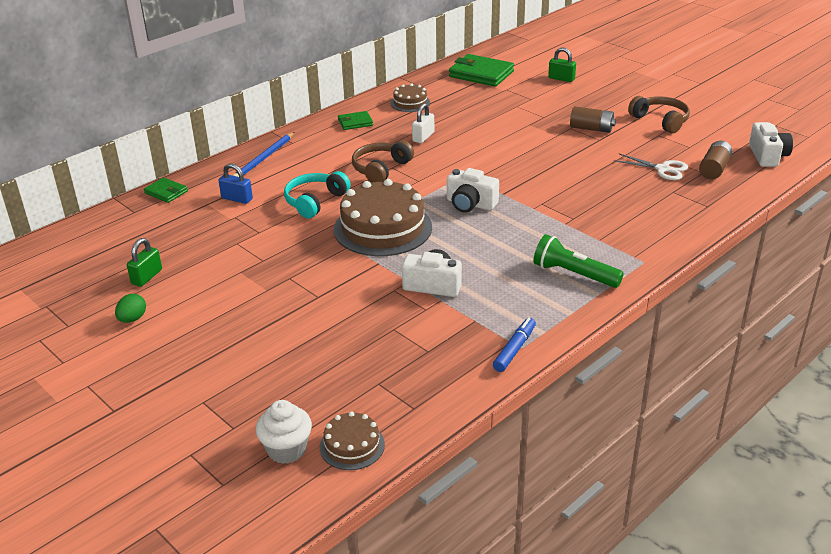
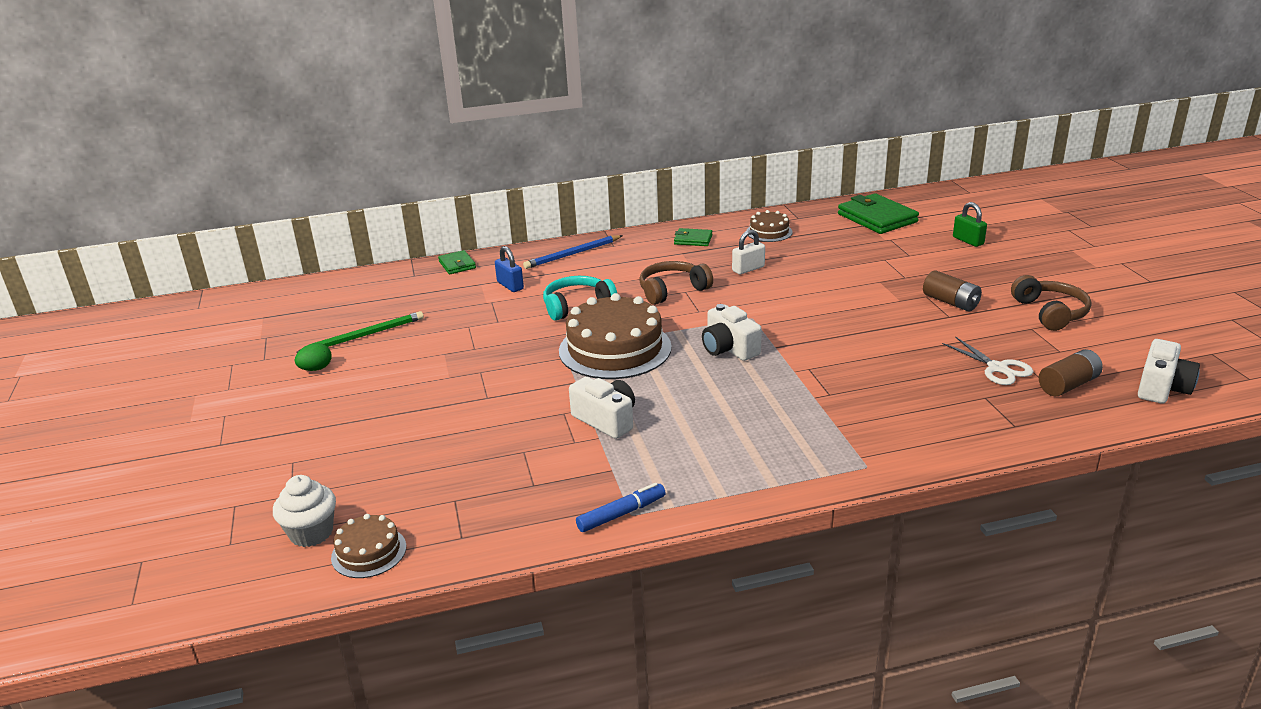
camera: 30 degrees right, 5 degrees down
(147, 277) = (365, 335): green padlock -> green pencil
(574, 274) = (768, 455): green flashlight -> none

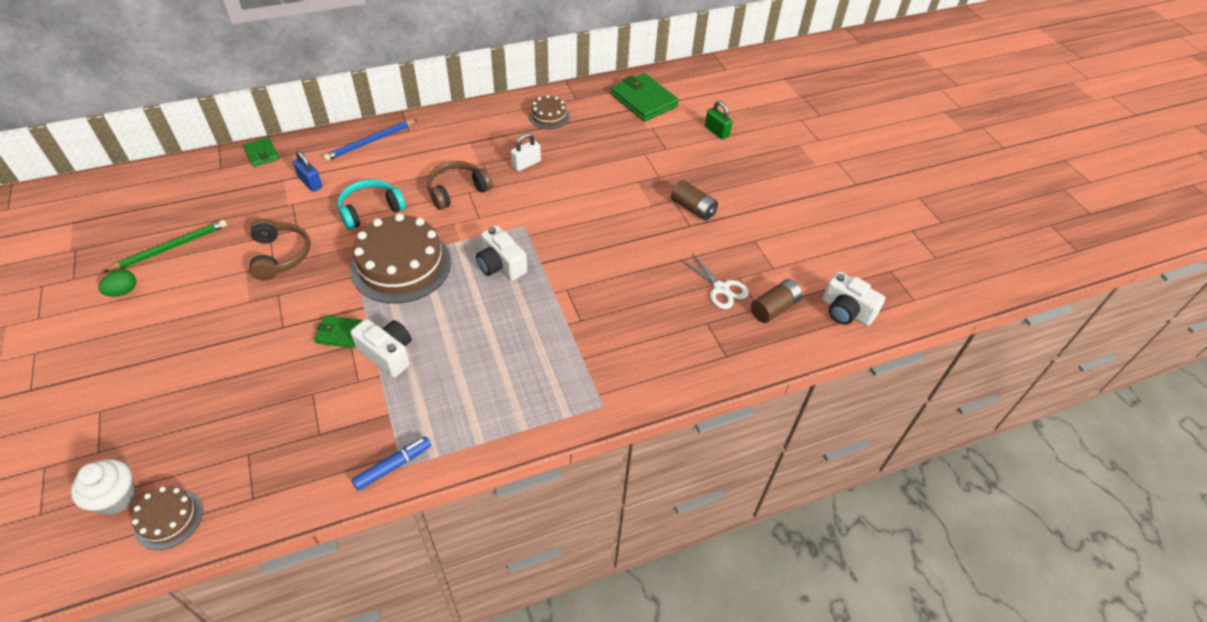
camera: 10 degrees left, 20 degrees up
(693, 240) = (481, 125): green wallet -> green wallet (339, 333)
(1050, 313) = (772, 222): brown headphones -> brown headphones (280, 255)
(1162, 388) = (846, 311): white camera -> white camera turned 105 degrees clockwise

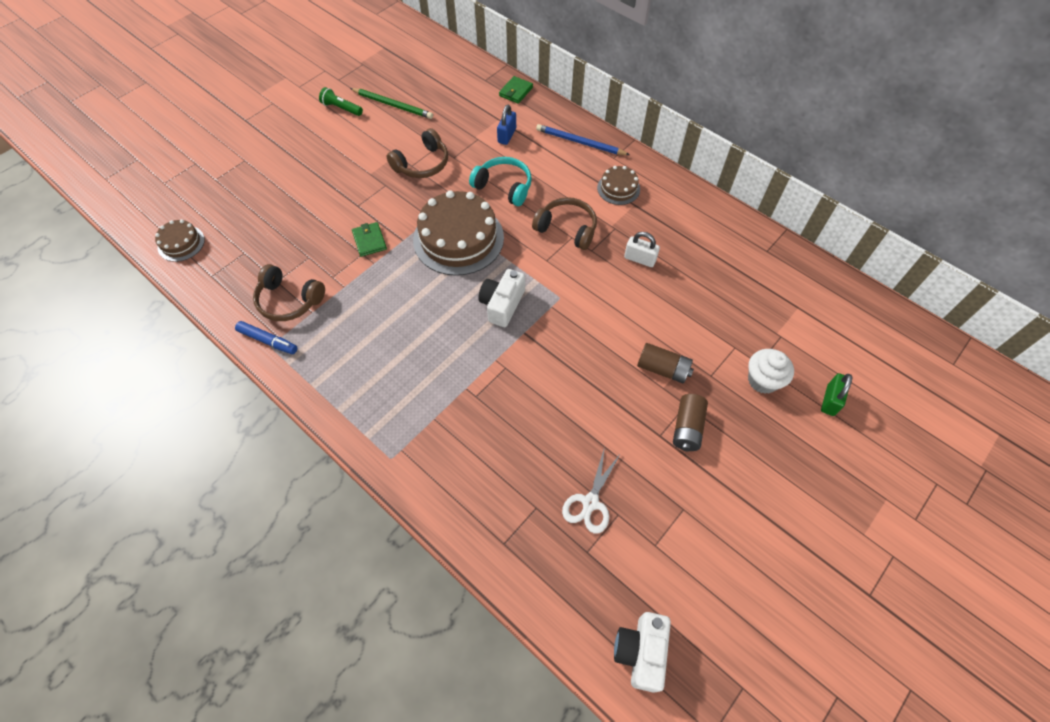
camera: 65 degrees right, 10 degrees up
(116, 498) = (186, 209): white cupcake -> white cupcake (762, 380)
(123, 291) = (341, 108): green egg -> green flashlight
(355, 430) = (289, 300): none -> brown headphones
(387, 354) = (366, 280): white camera -> none
(549, 116) = (720, 243): brown cake -> brown cake (618, 188)
(644, 100) = (818, 309): green wallet -> none
(774, 308) = (596, 568): brown battery -> brown battery (663, 369)

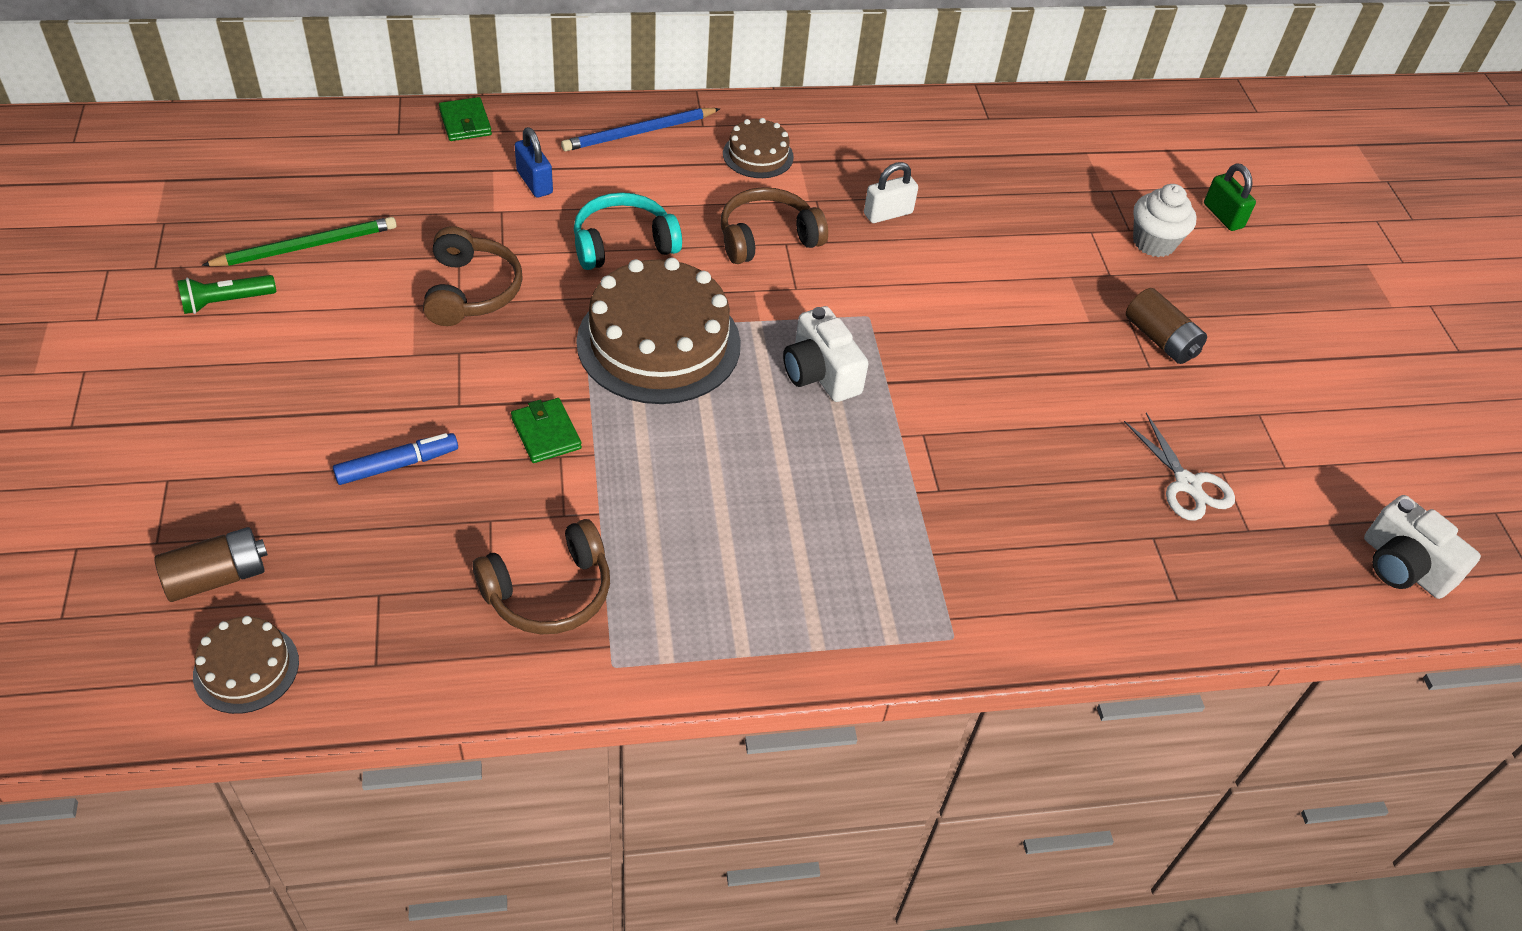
camera: 55 degrees left, 10 degrees down
(268, 341) = (599, 662): blue marker -> blue marker (397, 465)
(369, 241) = (546, 433): green wallet -> green wallet turned 45 degrees clockwise
(663, 369) = (1064, 304): brown battery -> brown battery (217, 577)

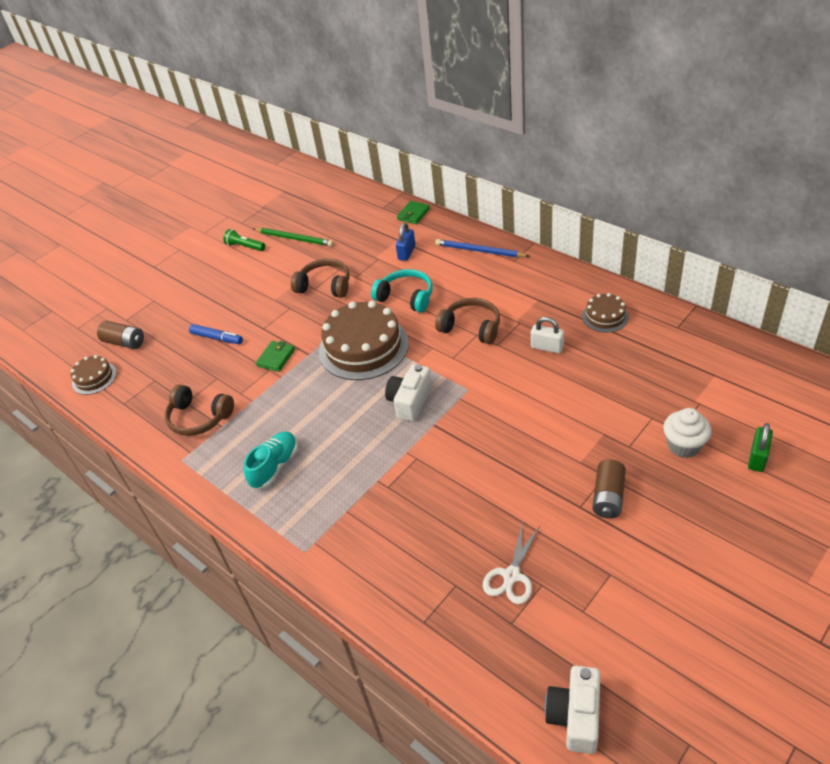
camera: 60 degrees right, 5 degrees down
(471, 291) = (325, 286): brown headphones -> brown headphones turned 120 degrees counterclockwise
(758, 155) = (521, 287): brown cake -> brown cake (605, 316)
(765, 571) = (275, 466): none -> turquoise shoe

